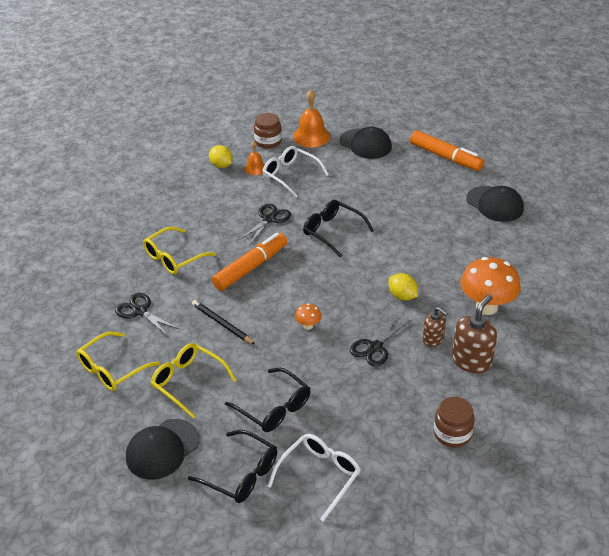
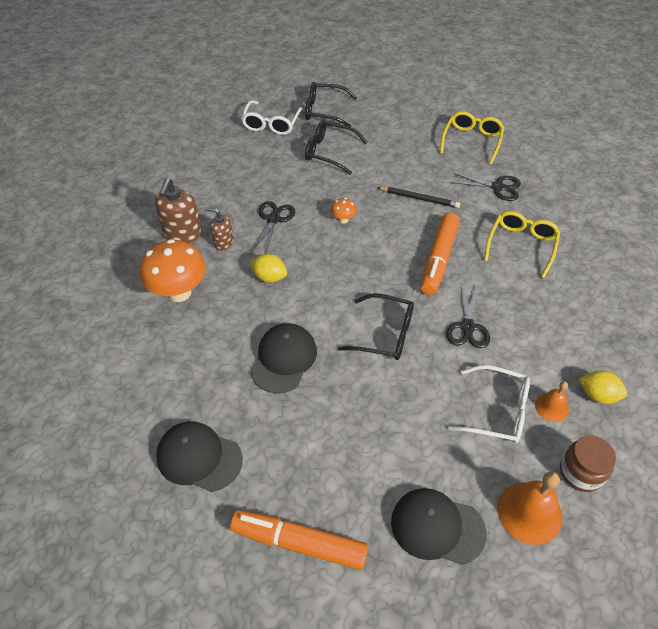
camera: 155 degrees right, 10 degrees up
(162, 449) = (387, 108): black cap -> black cap (284, 359)
(188, 382) = (407, 149): yellow glasses -> none
(452, 433) = (185, 174): brown jar -> none

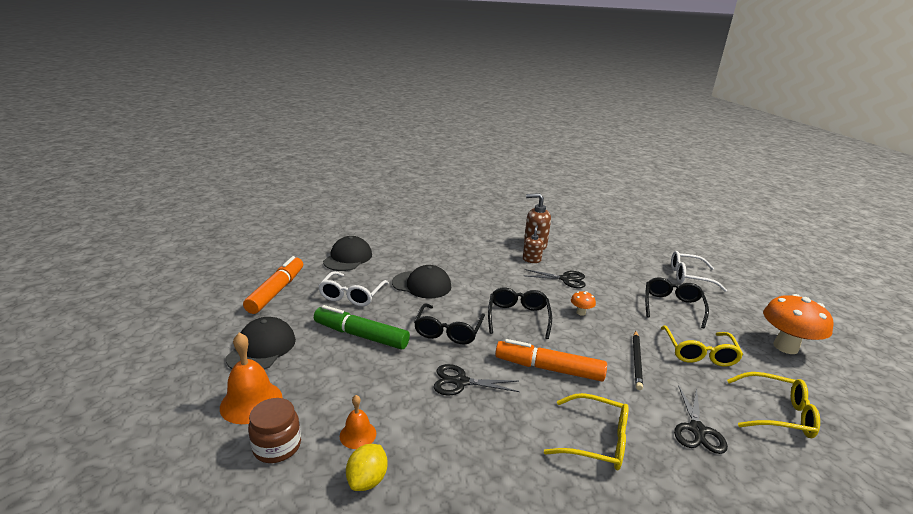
camera: 85 degrees right, 25 degrees down
(179, 292) = (478, 246): orange mushroom -> orange mushroom (785, 347)
(269, 277) = (501, 278): yellow lemon -> none
(324, 111) = (735, 304): black glasses -> black glasses (518, 317)
(401, 419) = (361, 335): none -> green marker
(403, 157) = (699, 353): none -> yellow glasses
(497, 411) = (359, 392): white glasses -> white glasses (352, 295)

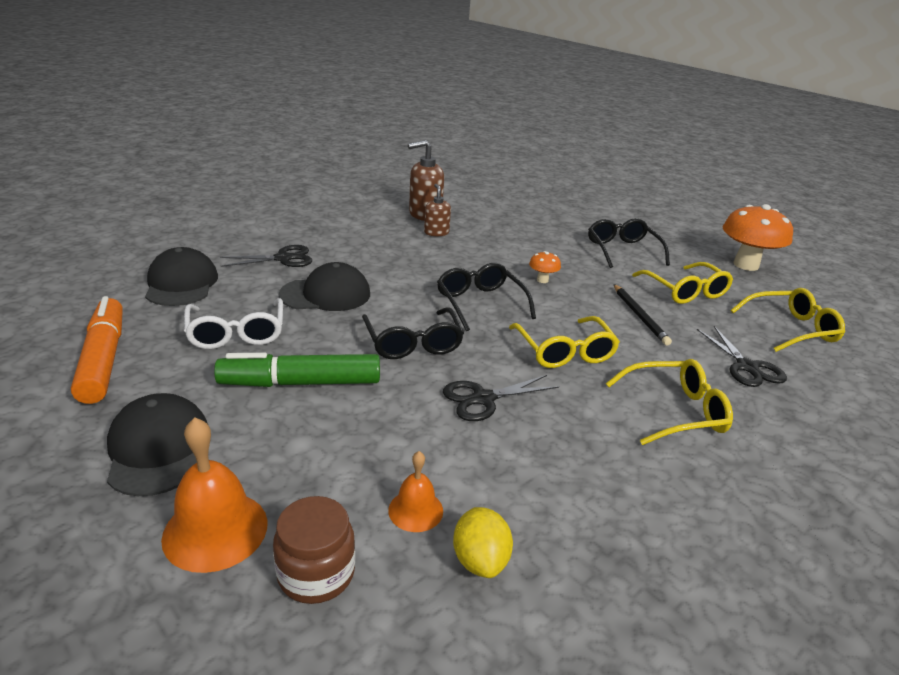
camera: 30 degrees left, 5 degrees up
(549, 369) = (564, 351): orange marker -> yellow glasses
(565, 279) = (494, 246): black scissors -> black scissors (283, 258)
(689, 277) = (611, 216): white glasses -> none

